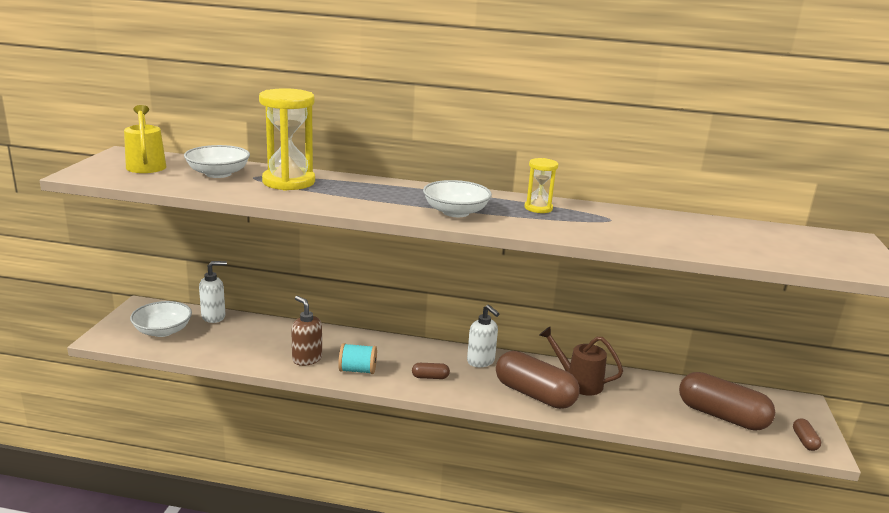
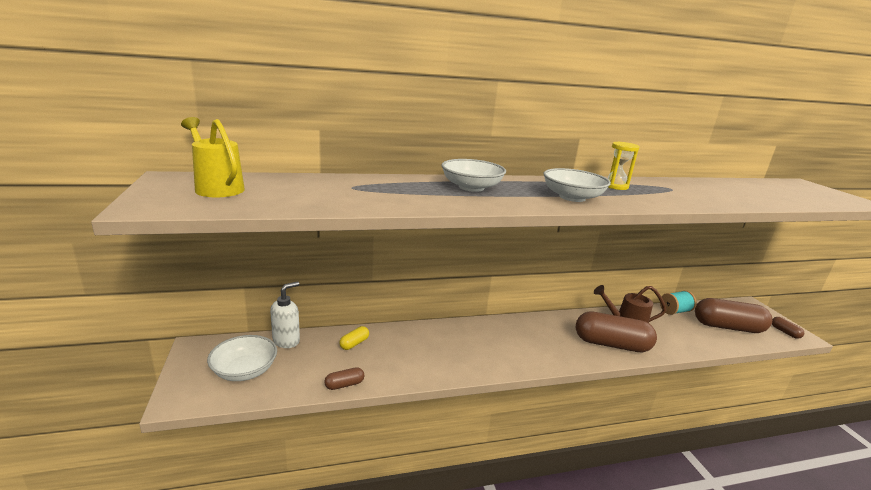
camera: 25 degrees left, 0 degrees up
(218, 174) = (312, 188): white bowl -> white bowl (471, 187)
(268, 332) = (354, 343): none -> yellow capsule
(289, 182) = (393, 188): yellow hourglass -> none
(307, 359) = (414, 362): brown soap dispenser -> none
(357, 370) = (467, 361): turquoise spool -> turquoise spool (674, 311)
(430, 377) = (527, 351): brown capsule -> brown capsule (344, 385)
(481, 361) = (547, 325): white soap dispenser -> none

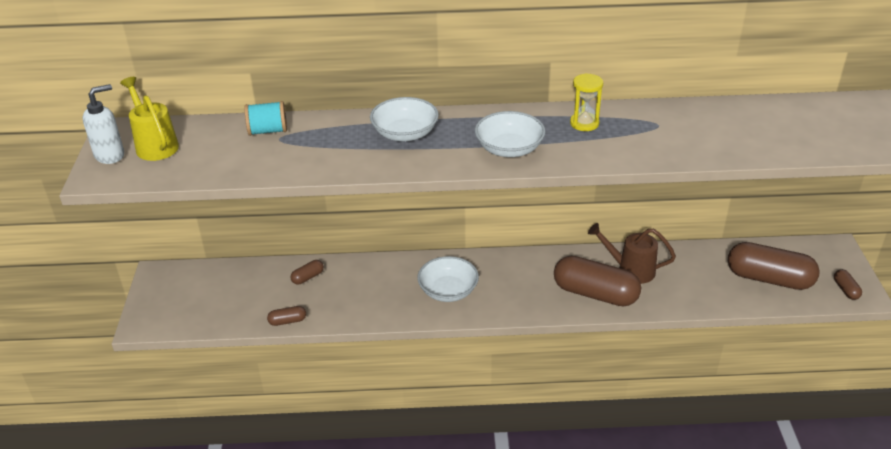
camera: 15 degrees right, 15 degrees up
(244, 370) = (199, 300): white bowl -> white bowl (448, 291)
(286, 340) = (241, 270): white soap dispenser -> white soap dispenser (110, 155)
(354, 343) = (308, 277): yellow capsule -> brown capsule
(674, 311) = (714, 253): turquoise spool -> turquoise spool (268, 131)

